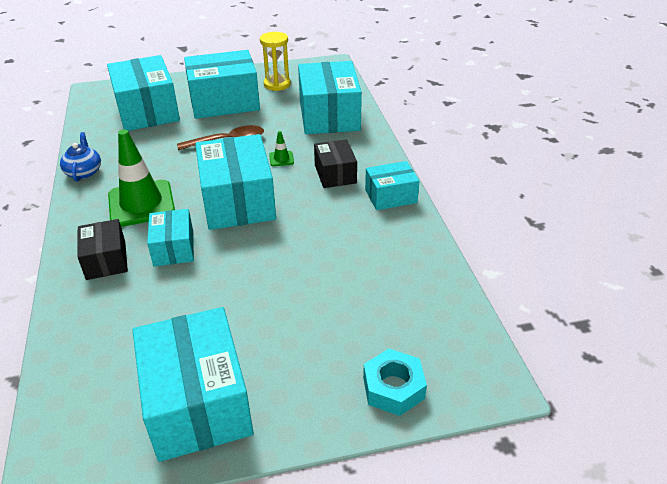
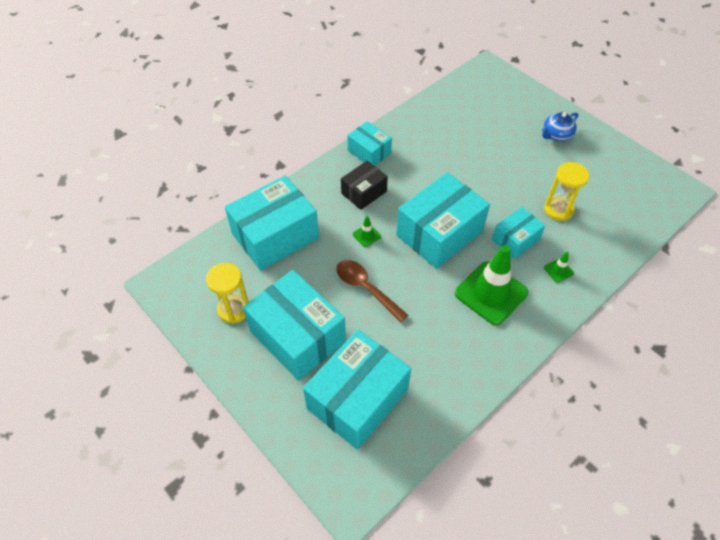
camera: 120 degrees left, 15 degrees up
(84, 172) = (489, 371): blue teapot -> blue teapot (556, 135)
(106, 260) = (558, 270): black box -> green traffic cone
(170, 305) = (558, 209): none -> yellow hourglass
(197, 402) = (598, 160): turquoise box -> none
(393, 388) = (522, 97): turquoise nut -> none

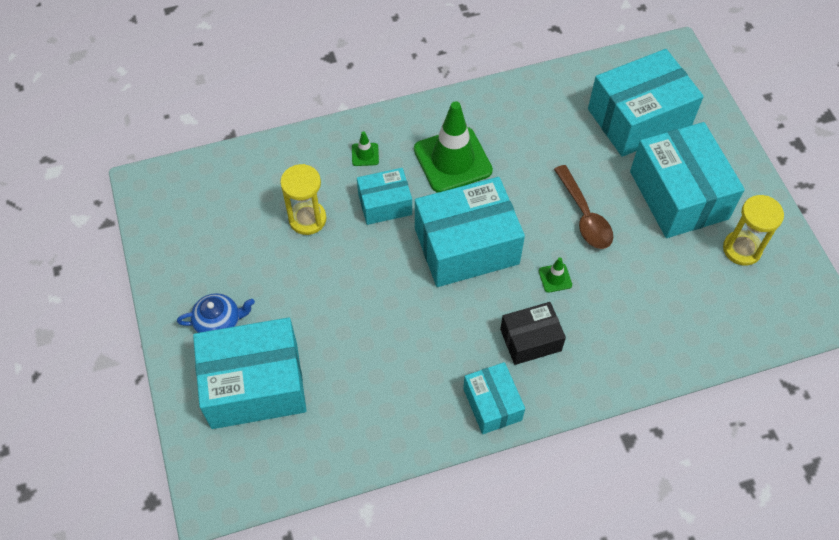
camera: 155 degrees left, 5 degrees up
(275, 236) = (669, 322): turquoise box -> turquoise box (255, 385)

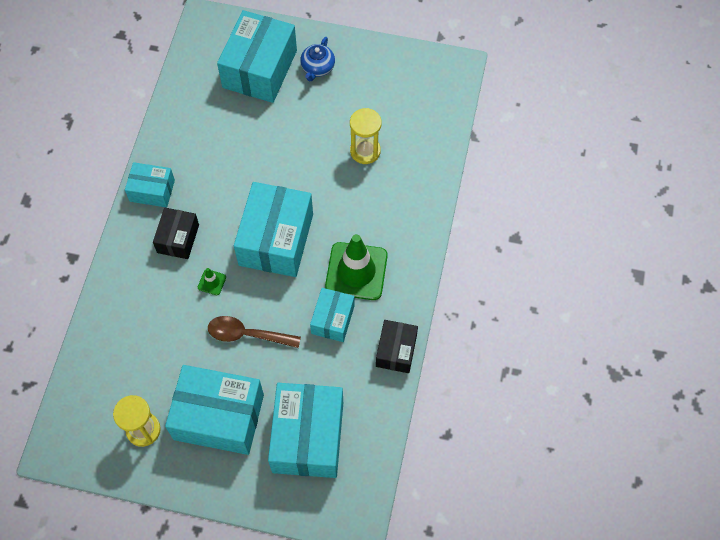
camera: 120 degrees right, 5 degrees up
(365, 154) = (399, 214): green traffic cone -> none
(385, 204) = (346, 205): turquoise box -> turquoise box (332, 319)
(509, 93) = (396, 351): none -> black box

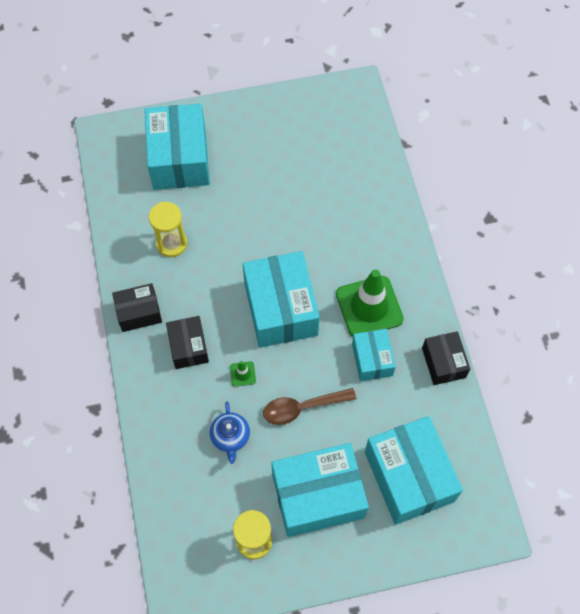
camera: 25 degrees left, 0 degrees up
(152, 191) = (139, 313): turquoise box -> black box
(317, 68) = (232, 137): blue teapot -> blue teapot (230, 437)
(365, 151) = (317, 195): yellow hourglass -> yellow hourglass (171, 243)

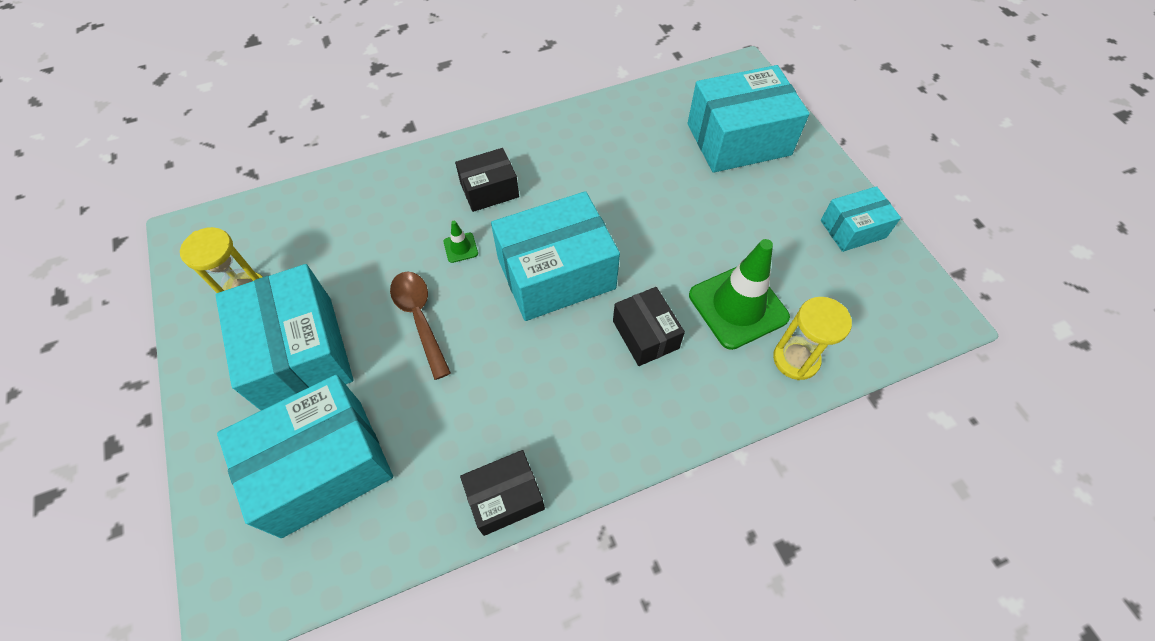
camera: 80 degrees right, 5 degrees down
(139, 313) = (526, 139): black box -> black box (645, 334)
(171, 243) = (621, 152): yellow hourglass -> yellow hourglass (796, 359)
(230, 437) = (378, 248): blue teapot -> none
(369, 307) = (580, 379): green traffic cone -> green traffic cone (738, 306)
(372, 359) = (498, 394): turquoise box -> turquoise box (852, 229)

